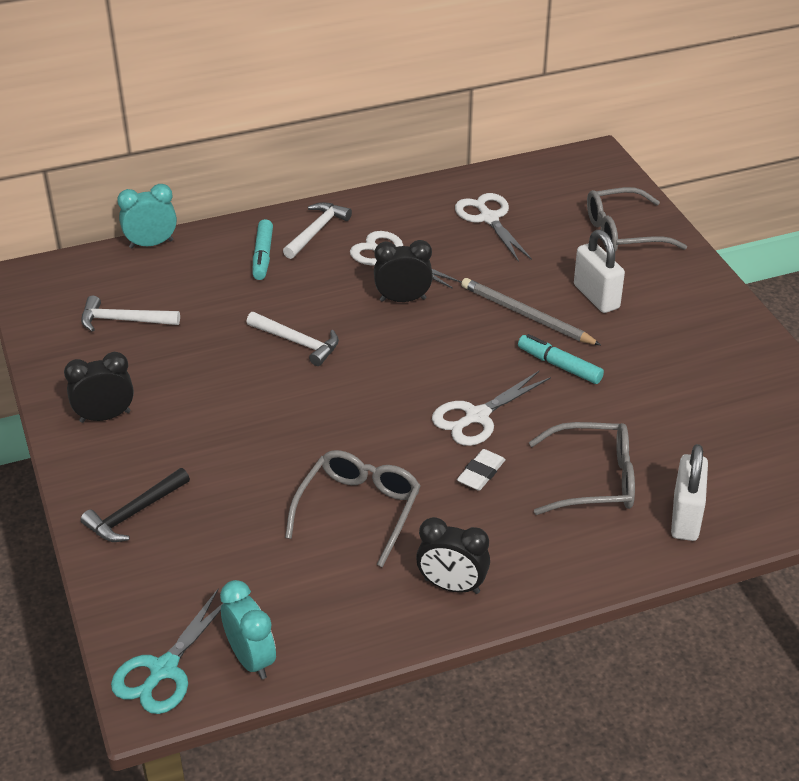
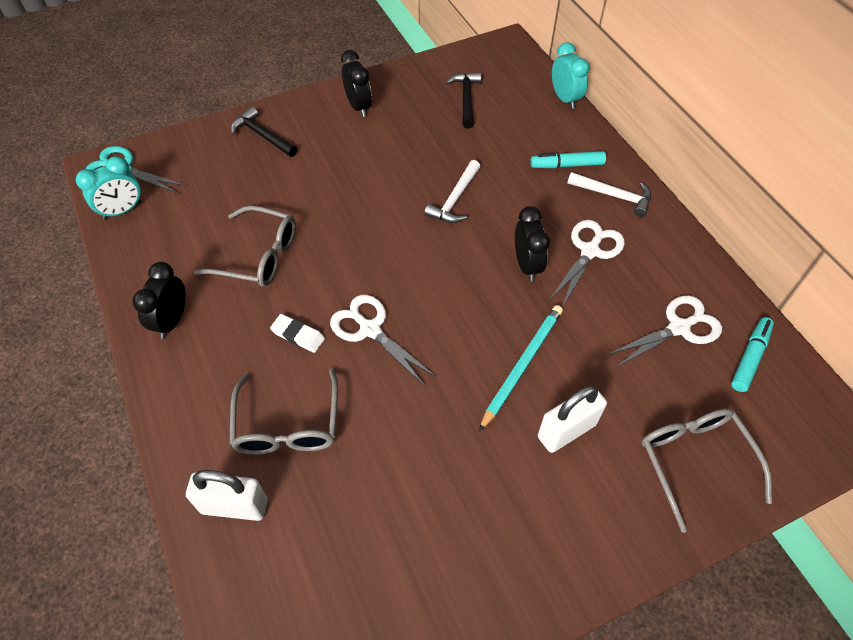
camera: 85 degrees right, 15 degrees up
(123, 320) = (466, 99): white hammer -> black hammer
(527, 315) = (522, 366): grey pencil -> turquoise pencil
(559, 365) = (448, 395): turquoise marker -> turquoise marker (750, 358)

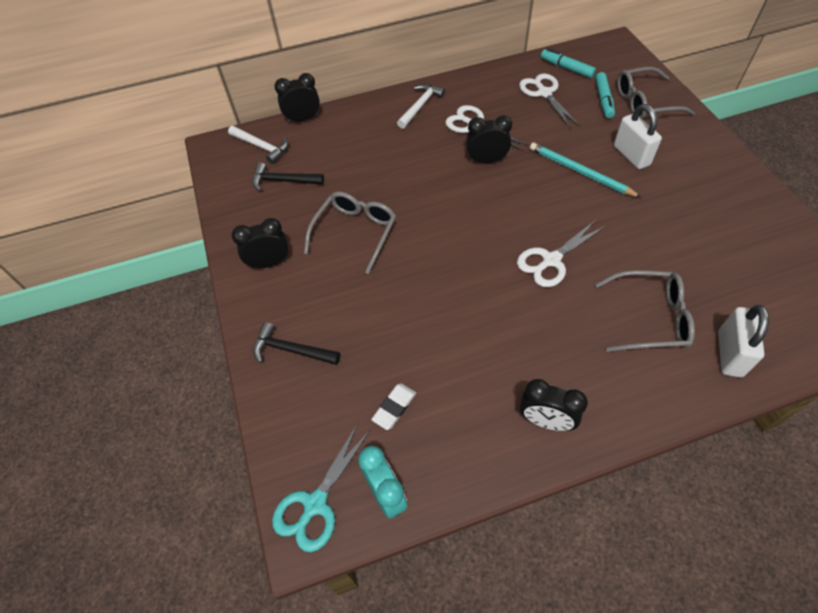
camera: 80 degrees left, 0 degrees up
(259, 256) = (465, 346): grey glasses -> grey glasses (355, 232)
(262, 136) = (291, 350): black hammer -> black hammer turned 60 degrees clockwise
(298, 335) = (559, 312): white eraser -> white eraser (394, 407)
(455, 199) = (411, 197): white hammer -> white hammer (262, 147)
(565, 99) = (303, 119): turquoise clock -> black clock
(567, 165) = (382, 127): turquoise marker -> turquoise marker (603, 100)

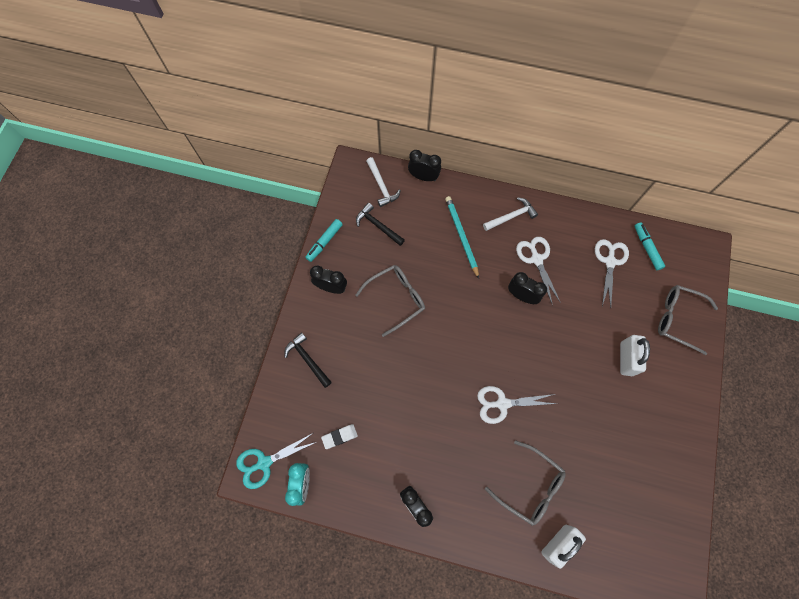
camera: 30 degrees right, 15 degrees up
(580, 172) = (578, 349): turquoise pencil -> turquoise pencil (461, 236)
(603, 100) = (649, 296): turquoise marker -> turquoise marker (324, 242)

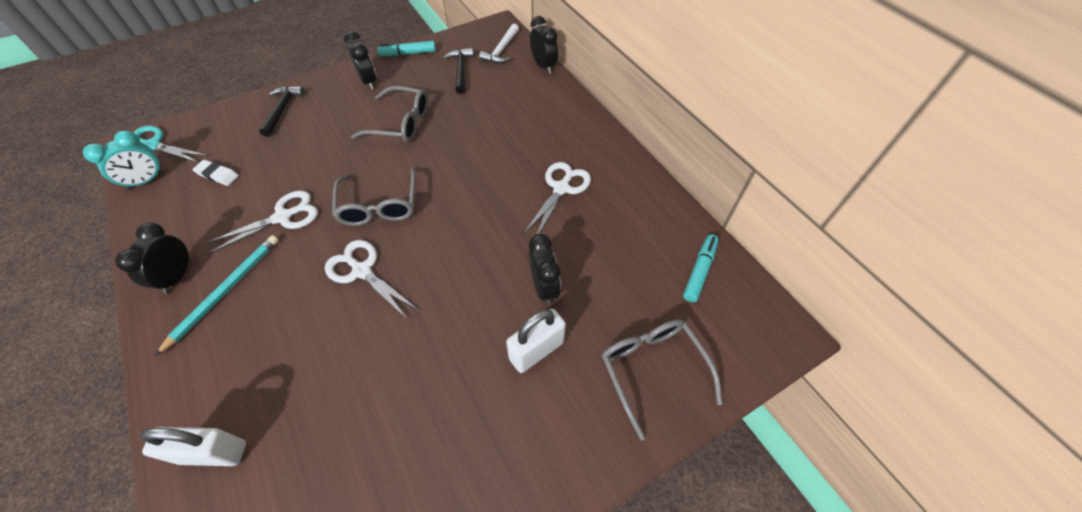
camera: 45 degrees right, 15 degrees down
(461, 236) = (516, 123): turquoise pencil -> turquoise pencil (225, 292)
(511, 216) = (583, 141): white hammer -> none
(521, 296) = (506, 204): black clock -> black clock (544, 287)
(530, 486) = (275, 367): grey glasses -> grey glasses (379, 206)
(610, 261) = (638, 249): white scissors -> white scissors (283, 217)

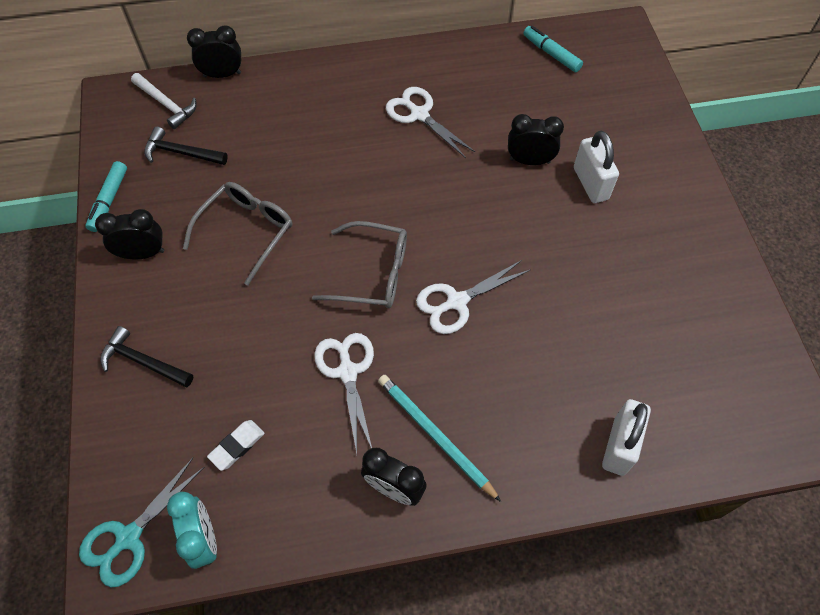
camera: 70 degrees left, 5 degrees up
(652, 369) = (629, 115): grey glasses -> none

